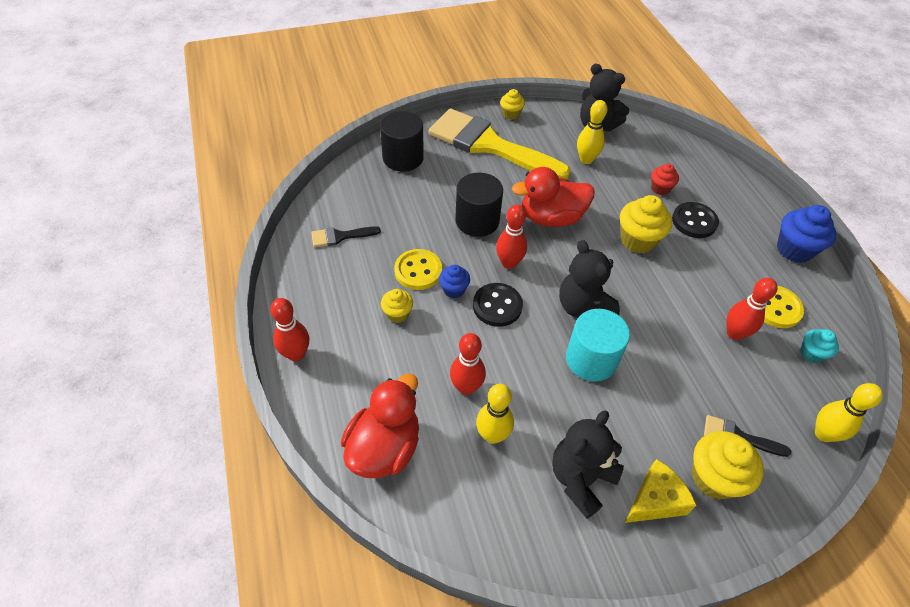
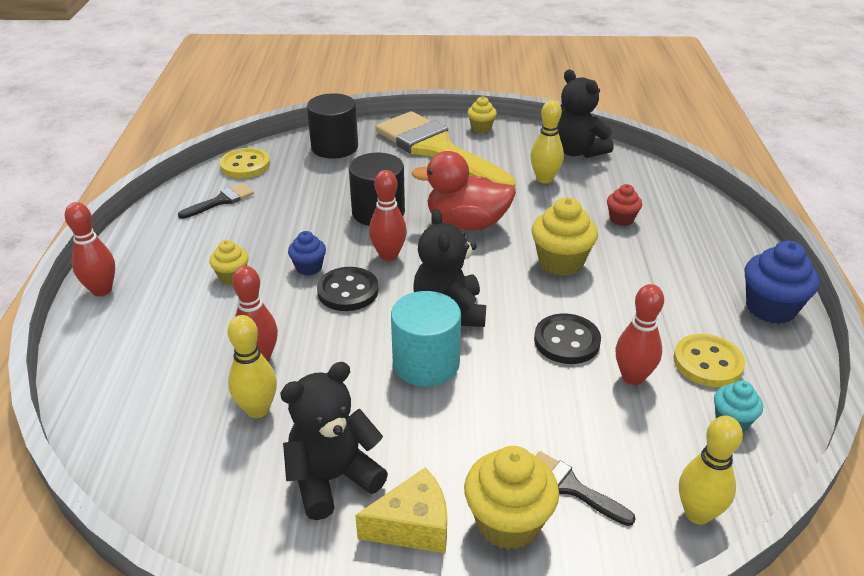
camera: 20 degrees right, 15 degrees down
(340, 236) = (221, 201): black brush -> black brush turned 135 degrees clockwise
(384, 447) = (130, 392): red duck -> none
(418, 271) = (281, 244): yellow button -> yellow button (245, 165)
(694, 221) = (646, 257): black button -> black button (566, 341)

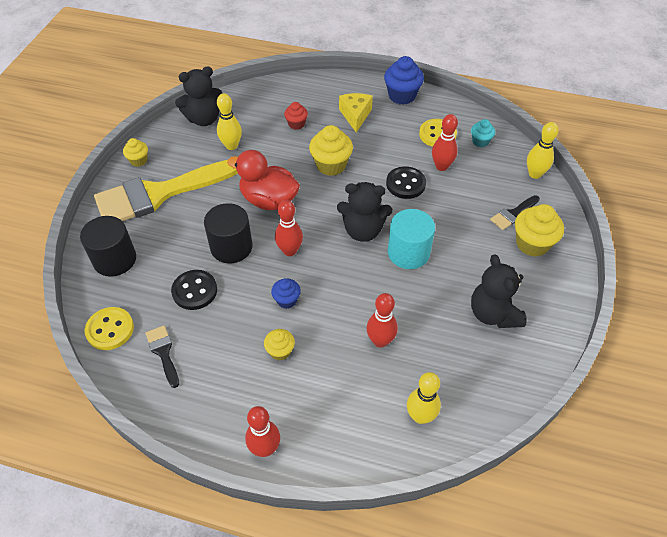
camera: 75 degrees left, 15 degrees up
(257, 409) = (430, 346): yellow bowling pin -> yellow bowling pin (420, 416)
(348, 291) = (323, 281): black button -> black button (194, 291)
(413, 526) = (530, 283): yellow cheese -> yellow cheese (355, 116)
(466, 224) = (268, 200): red duck -> red duck turned 90 degrees clockwise

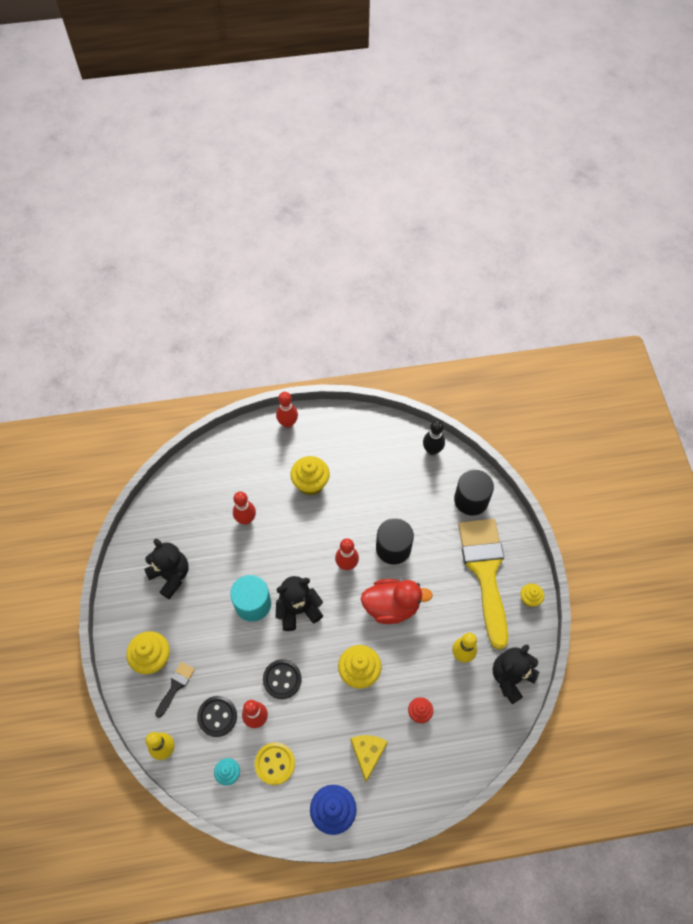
camera: 155 degrees right, 10 degrees up
(110, 329) = (432, 450): yellow button -> black bowling pin
(159, 194) = (485, 572): yellow brush -> yellow brush turned 45 degrees counterclockwise
(163, 352) = (386, 450): black brush -> none
(194, 291) = (396, 501): black button -> black button (217, 716)
(280, 351) = (310, 483): yellow cupcake -> yellow cupcake, size x1.74
(286, 300) = (326, 522): blue cupcake -> none
(355, 116) = (368, 754): yellow cheese -> yellow cheese turned 150 degrees counterclockwise
(420, 416) = (201, 479): yellow bowling pin -> none

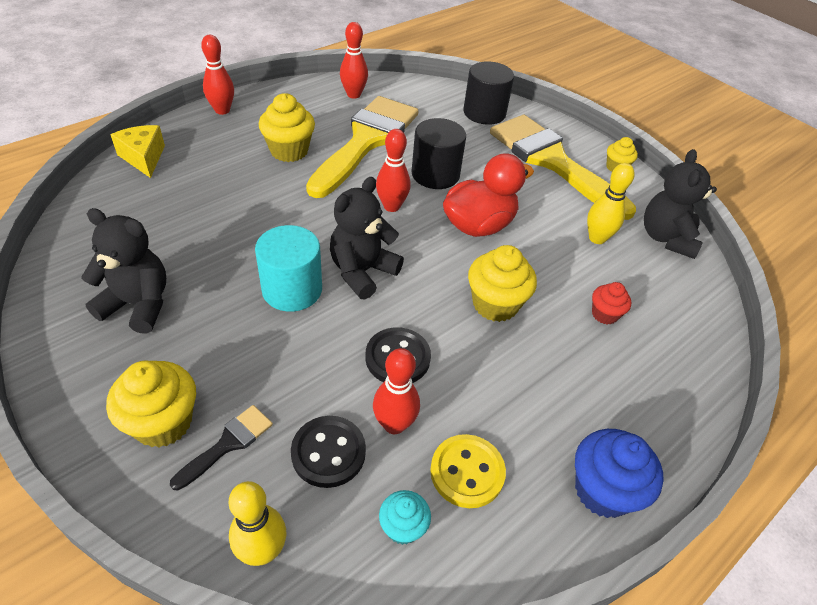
camera: 35 degrees left, 15 degrees down
(175, 686) = (228, 444): black brush -> black brush turned 45 degrees clockwise
(246, 519) = (222, 208): red bowling pin -> red bowling pin (353, 94)
(366, 495) = (366, 141): none -> yellow brush
(368, 754) = (584, 390): yellow cheese -> yellow cheese (144, 158)
(432, 450) = (410, 89): black bowling pin -> none

